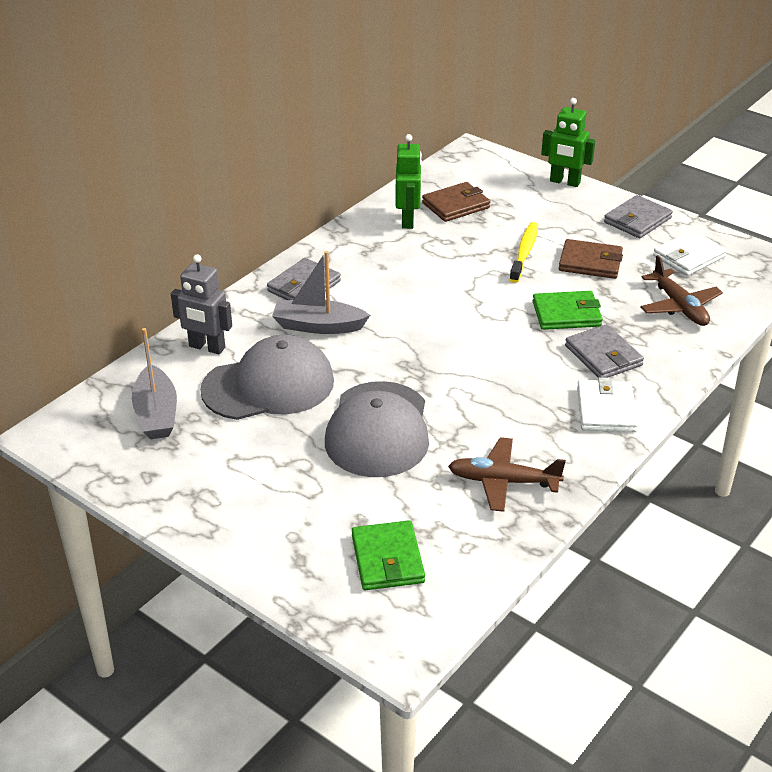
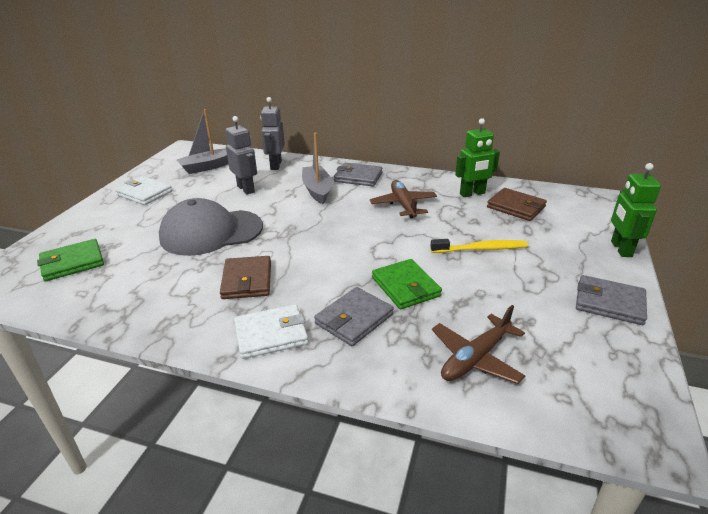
camera: 70 degrees right, 5 degrees down
(268, 385) = (246, 189): grey cap -> grey robot
(503, 481) = (159, 295): brown plane -> brown plane (403, 205)
(590, 262) = (500, 286): brown wallet -> brown wallet (247, 280)
(689, 256) = (580, 351): white wallet -> white wallet (144, 193)

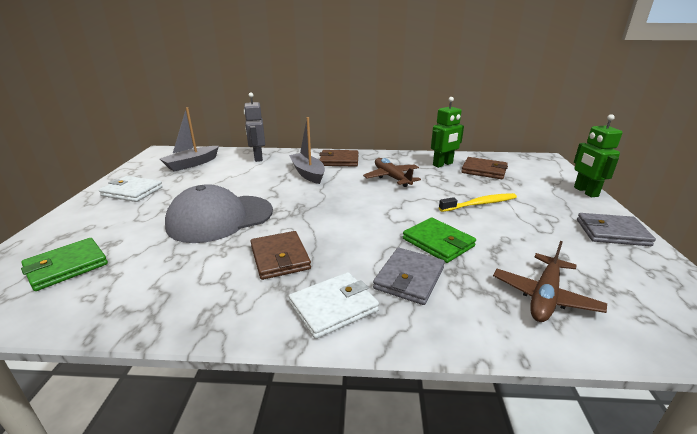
camera: 15 degrees left, 5 degrees down
(246, 189) = (239, 178): grey robot -> none
(358, 177) = (339, 161): grey wallet -> brown wallet

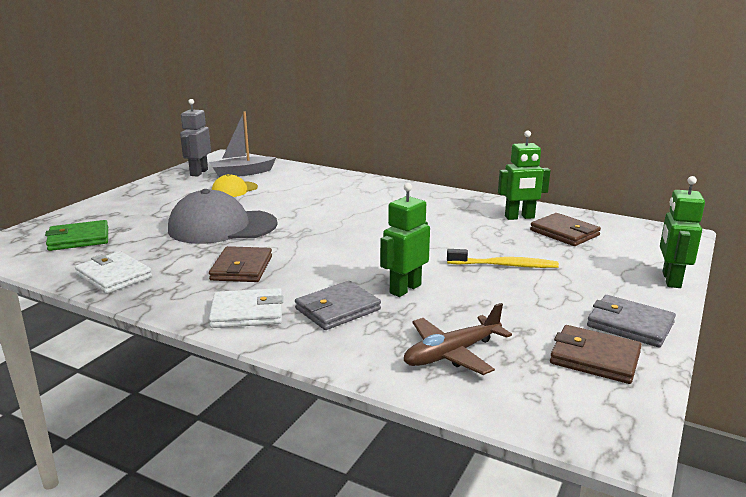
camera: 25 degrees right, 5 degrees down
(132, 191) = (168, 190): white wallet -> white wallet (114, 276)
(199, 180) = (234, 190): none -> yellow cap
(258, 158) = (312, 177): grey robot -> grey robot (198, 172)
(308, 173) = (347, 201): grey boat -> none
(339, 161) = (397, 193): brown wallet -> brown wallet (595, 358)
(391, 177) = (436, 221): brown plane -> none
(438, 242) = (405, 289): green wallet -> green robot

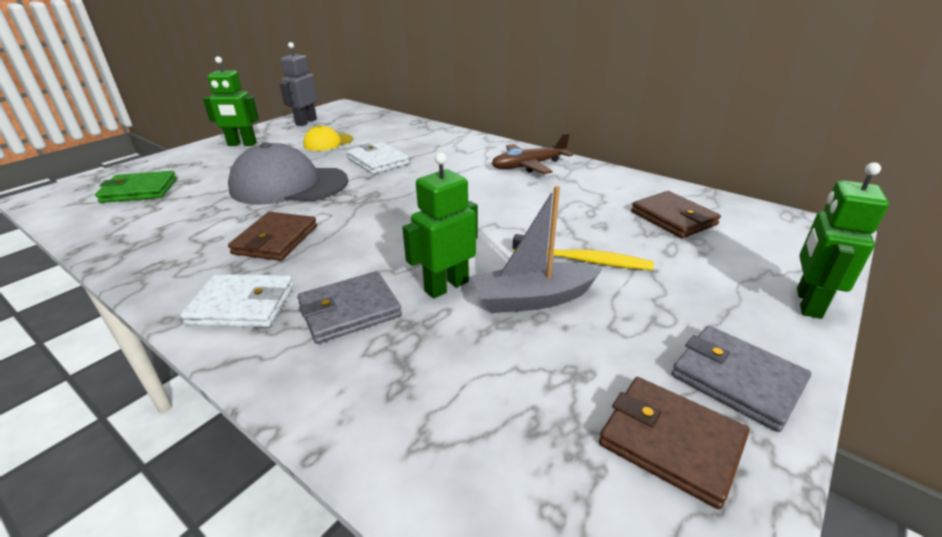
camera: 10 degrees right, 10 degrees up
(114, 276) = (137, 240): white wallet -> white wallet (378, 161)
(242, 173) = (347, 124): grey boat -> grey boat (533, 299)
(452, 354) = (462, 406): brown plane -> brown plane (528, 166)
(519, 217) = (623, 193): green robot -> green robot (242, 144)

